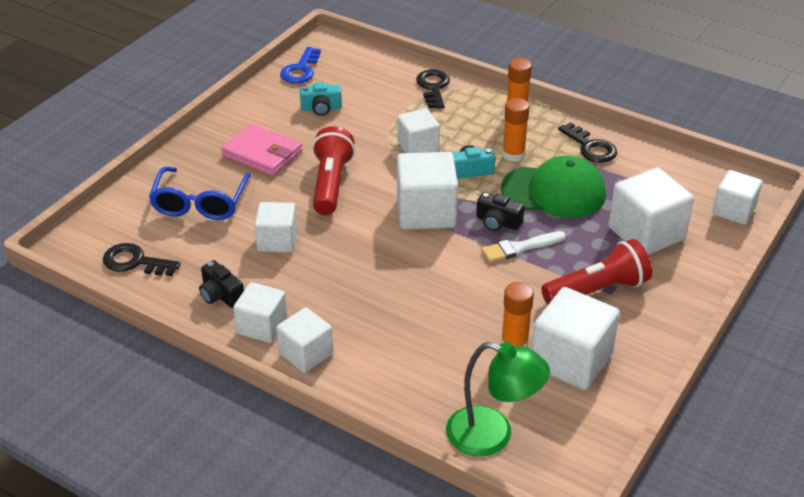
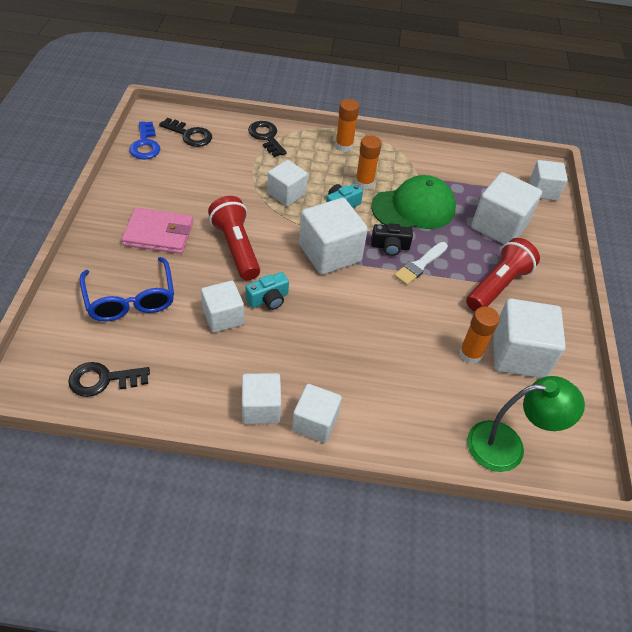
camera: 30 degrees left, 10 degrees up
(221, 295) = (205, 389): black camera -> none
(321, 108) = (185, 178): turquoise camera -> turquoise camera (268, 299)
(591, 147) = (415, 162): black key -> black key (190, 135)

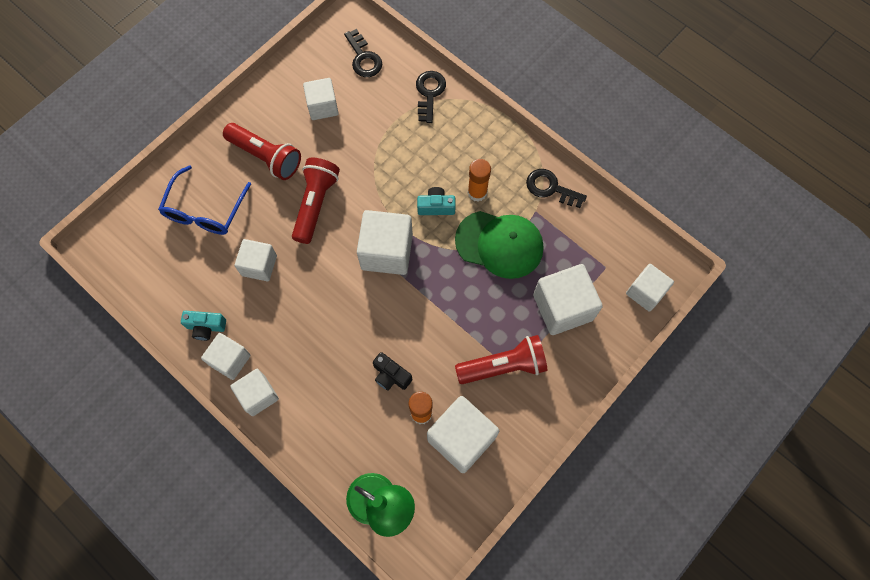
camera: 40 degrees right, 20 degrees up
(103, 380) = (143, 271): black key -> black key (550, 188)
(145, 145) = (318, 52): blue key -> none
(159, 234) = (266, 157): pink wallet -> red flashlight
(268, 299) = (304, 269): turquoise camera -> turquoise camera (206, 327)
(286, 194) = (398, 169): white cube -> white cube (323, 106)
(344, 146) = (493, 139): orange glue stick -> none
(390, 247) = (443, 273): black camera -> black camera (391, 375)
(420, 265) = (453, 306): white brush -> none

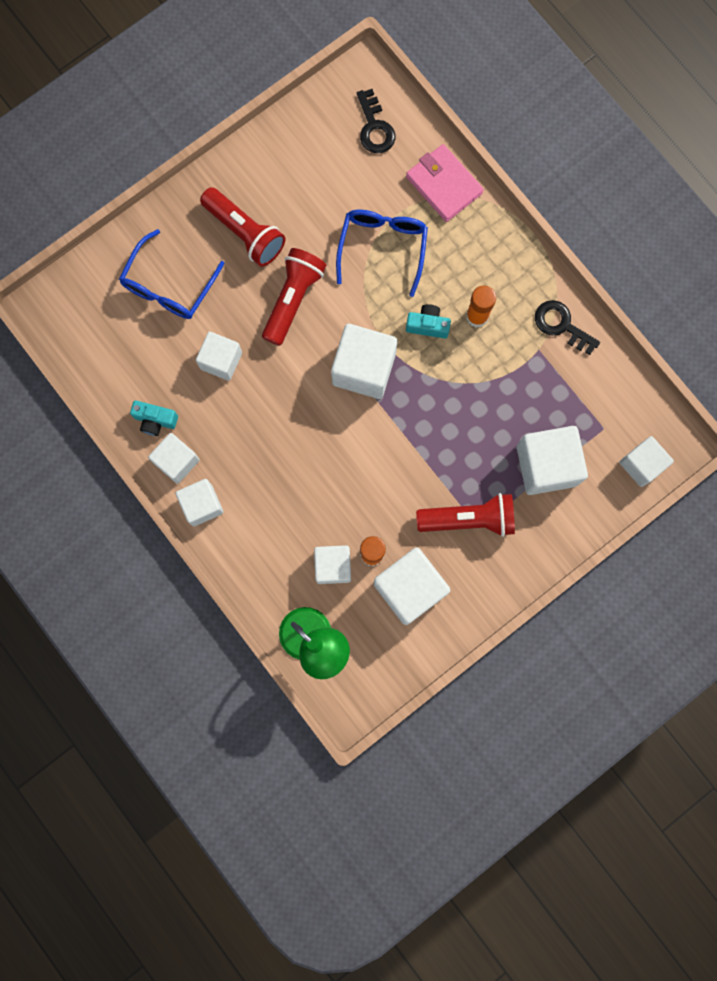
camera: 10 degrees right, 10 degrees up
(323, 106) = (318, 181): white cube -> white cube (333, 566)
(386, 150) = (382, 248): none -> blue glasses
(391, 375) = (346, 508): black camera -> none
(429, 93) = (444, 185): black key -> pink wallet
(499, 244) = (490, 381): green cap -> none

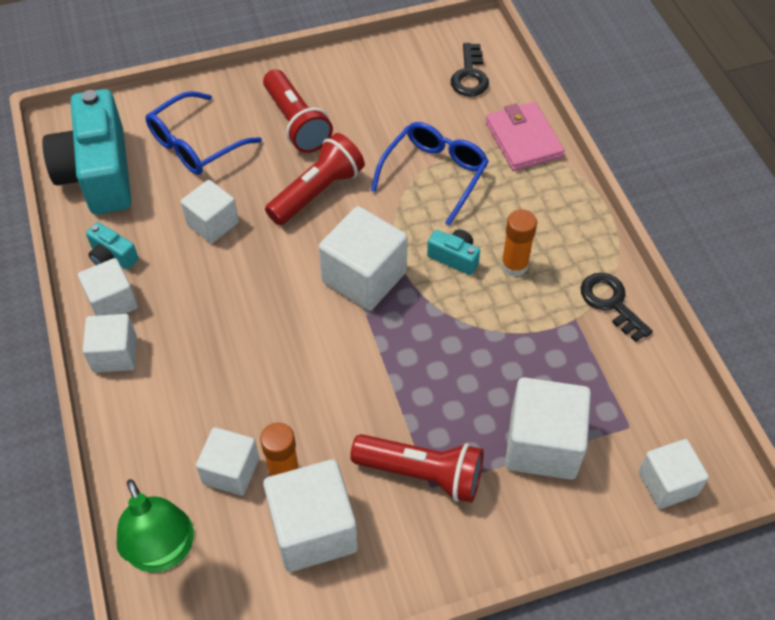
camera: 20 degrees right, 25 degrees down
(101, 344) = (98, 173): none -> turquoise camera

